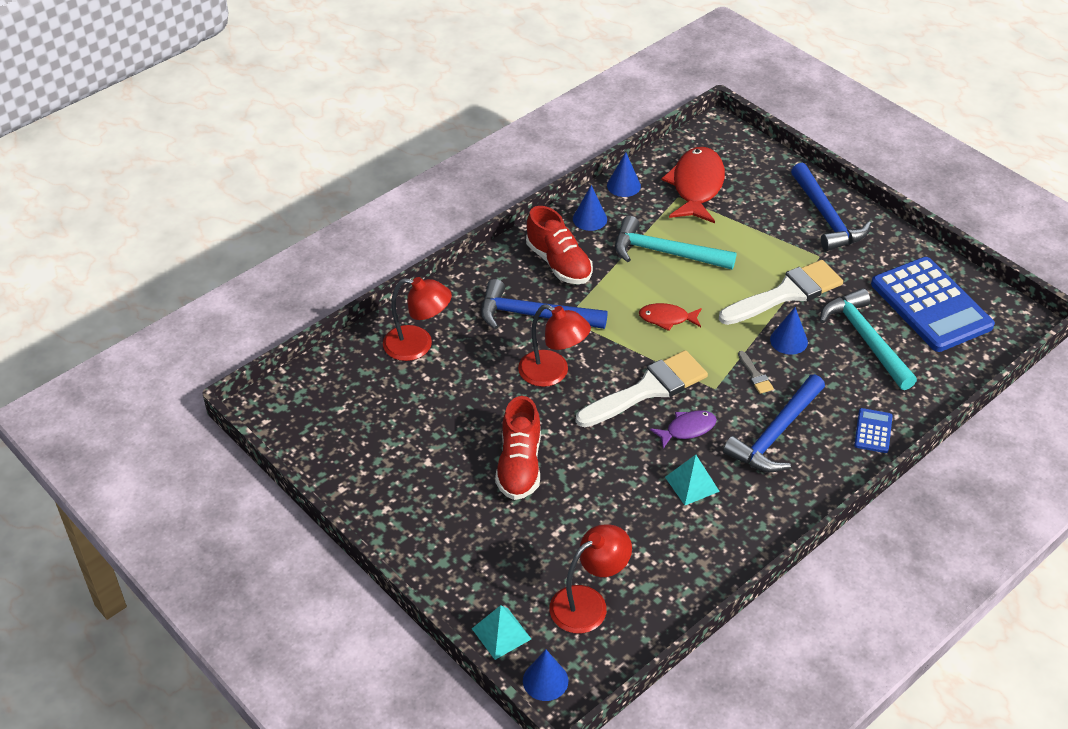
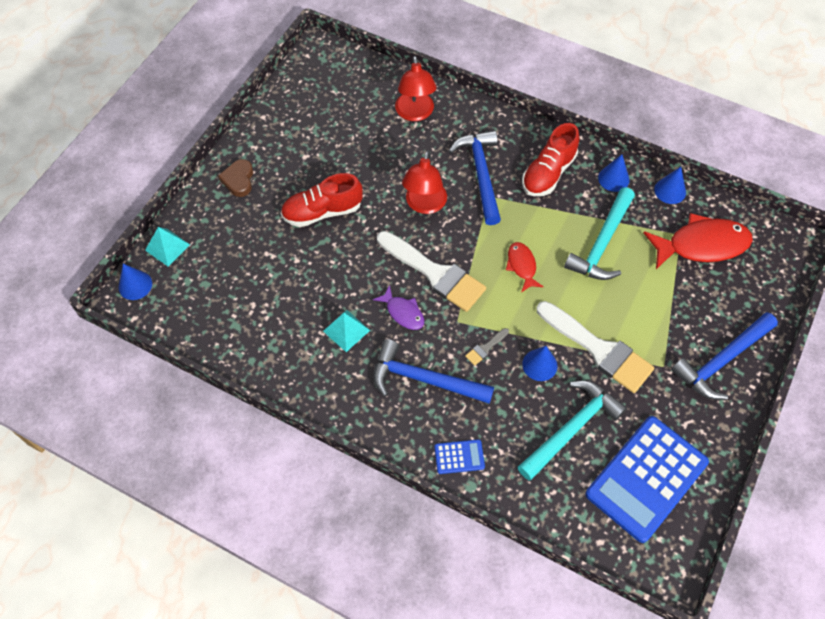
camera: 70 degrees right, 15 degrees up
(431, 536) = (238, 180): none -> brown heart
(588, 603) = (209, 292): red lamp -> none
(665, 252) = (602, 243): turquoise hammer -> turquoise hammer turned 150 degrees counterclockwise

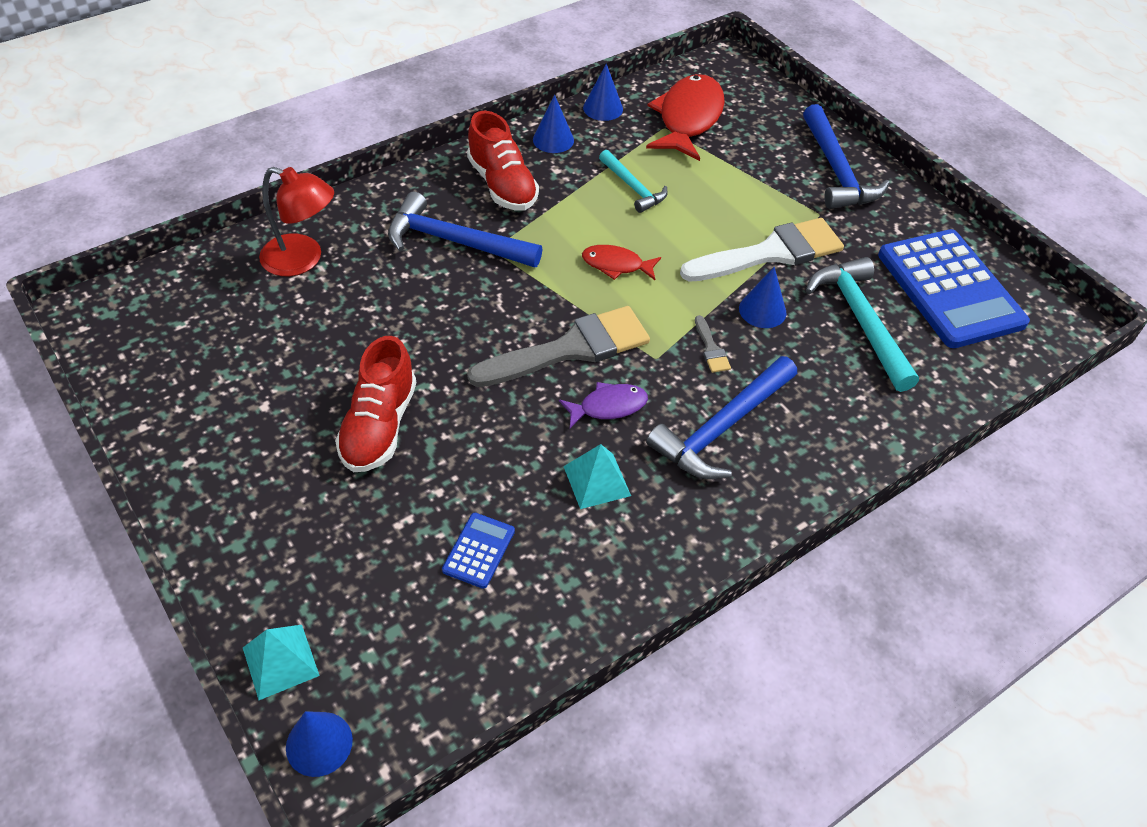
camera: 65 degrees left, 10 degrees down
(238, 180) = (234, 506): brown heart -> none
(424, 205) = (457, 314): red lamp -> none
(434, 273) = (570, 349): white brush -> grey brush
(459, 457) = (851, 440): blue calculator -> blue calculator (479, 550)
(602, 243) = (633, 188): turquoise hammer -> turquoise hammer, size x0.60

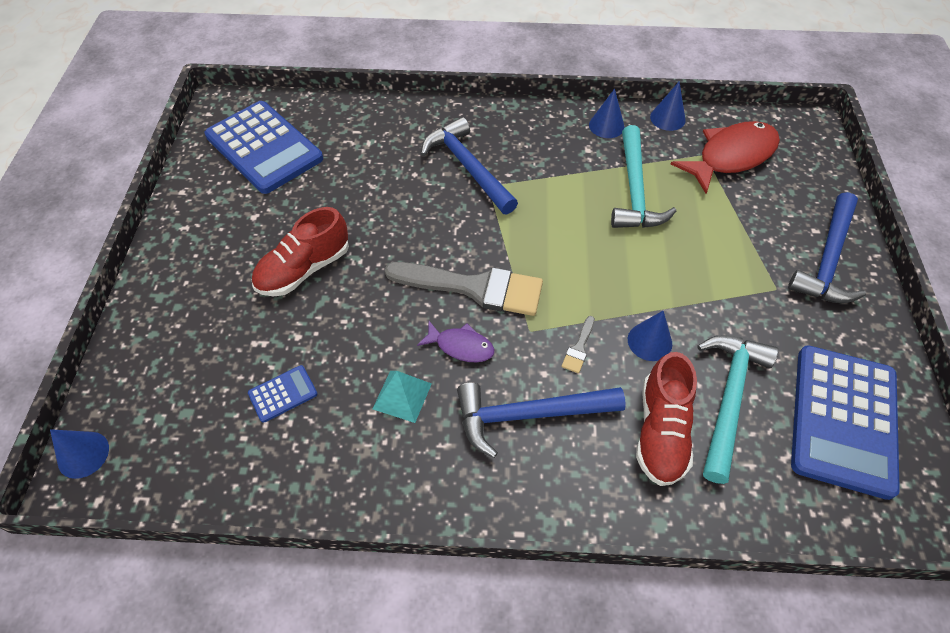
camera: 40 degrees right, 5 degrees up
(199, 330) = (264, 147): none -> blue calculator
(280, 661) = (113, 386): turquoise pyramid -> none
(303, 259) = (362, 132): red lamp -> none
(502, 185) = (538, 142): red shoe -> red shoe (661, 431)
(616, 265) = (566, 243): red fish -> none
(633, 188) = (634, 190): turquoise hammer -> turquoise hammer, size x1.66
(770, 253) = (700, 298): white brush -> none

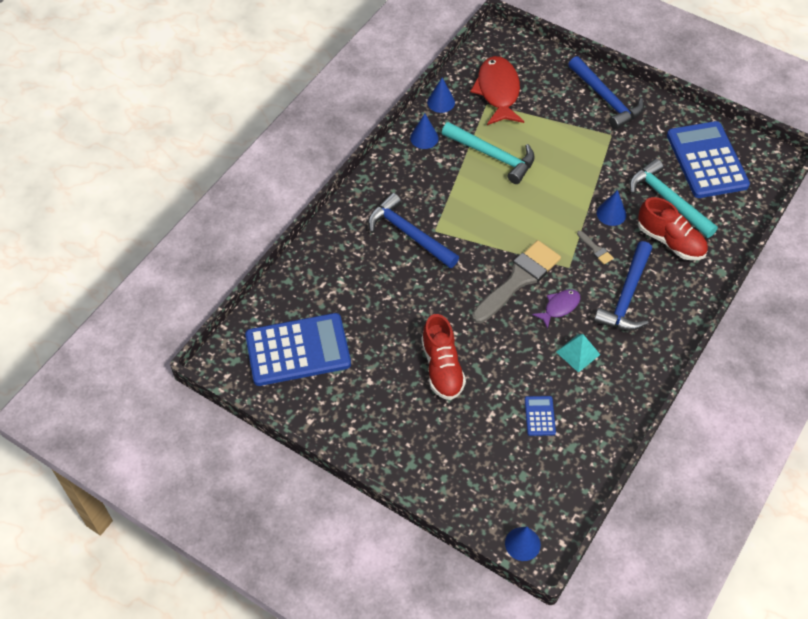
camera: 60 degrees left, 0 degrees up
(468, 167) = (409, 234): blue hammer -> blue hammer turned 45 degrees clockwise
(843, 419) = (707, 160): blue calculator -> blue calculator turned 150 degrees counterclockwise

